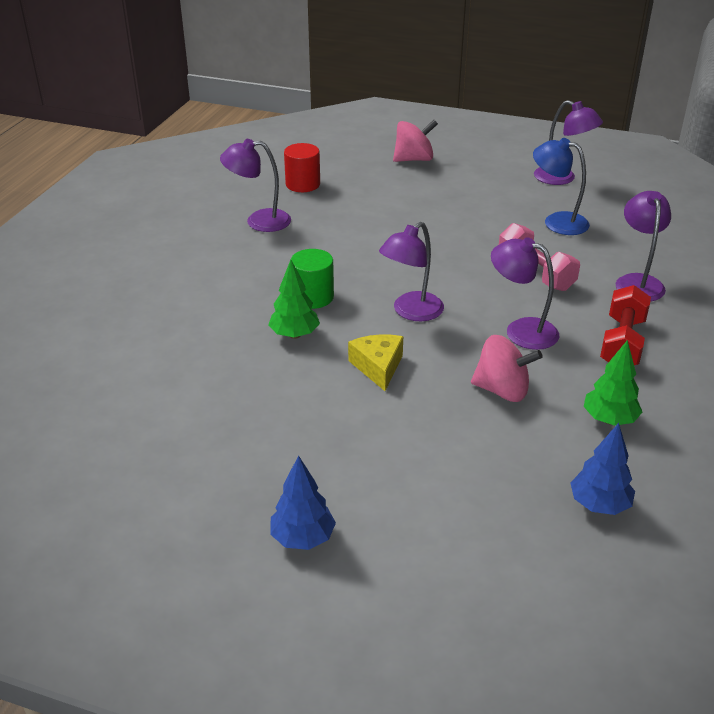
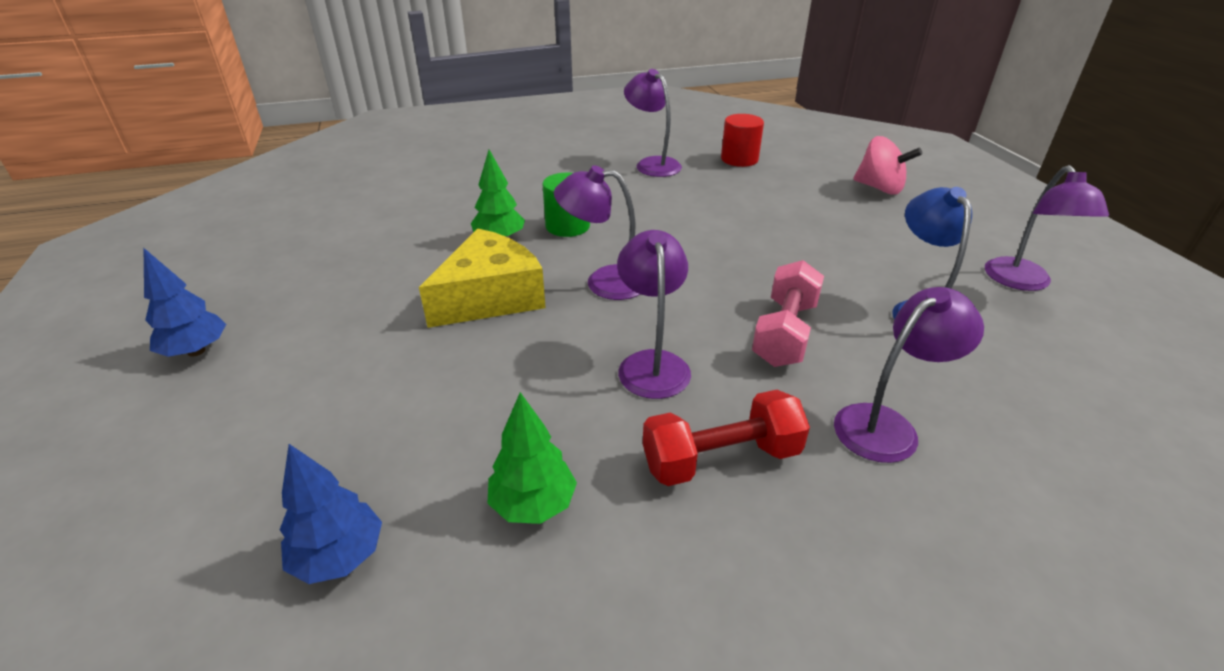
camera: 55 degrees right, 0 degrees up
(378, 367) = (490, 297): yellow cheese -> yellow cheese, size x1.65
(502, 390) = (520, 390): pink spinning top -> none

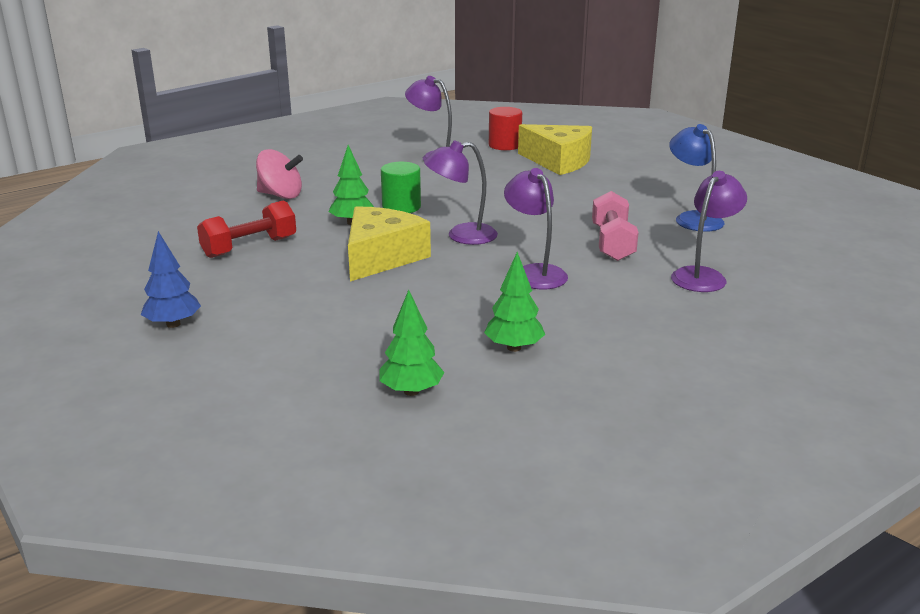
camera: 20 degrees left, 10 degrees down
(339, 557) = (411, 391): blue tree -> green tree
(721, 459) = (614, 308): red dumbbell -> red dumbbell (249, 247)
(788, 190) = (558, 161): none -> yellow cheese
(879, 188) = (625, 151): pink spinning top -> pink spinning top (280, 195)
(1022, 282) = (750, 193): purple lamp -> none

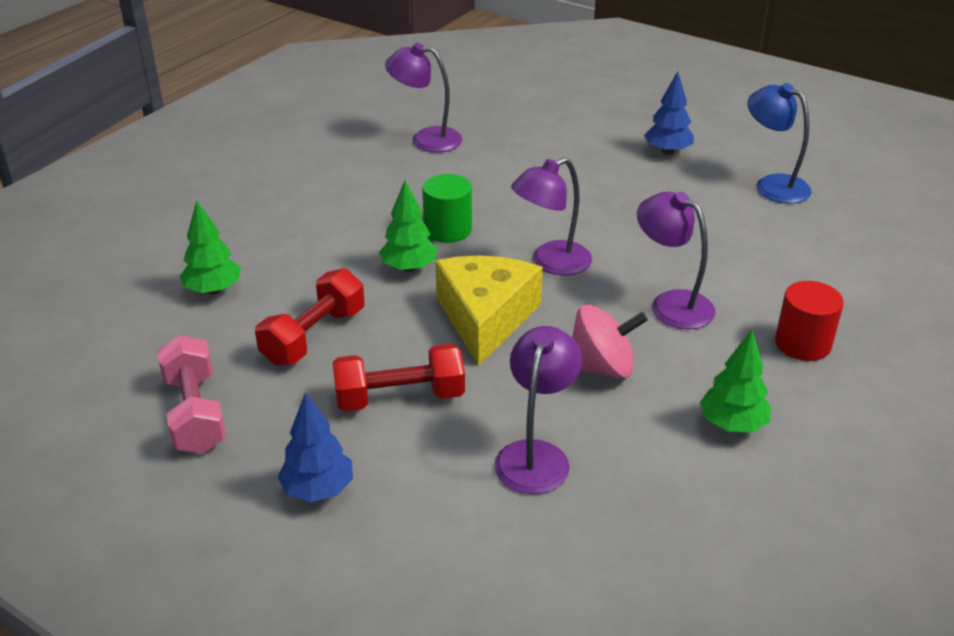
camera: 20 degrees left, 10 degrees up
(276, 288) = (400, 398): none -> red dumbbell
(280, 195) = (285, 239): pink spinning top -> pink spinning top (601, 368)
(411, 391) = (674, 521): green tree -> green tree (213, 290)
(504, 145) = (492, 105): red cylinder -> red cylinder (802, 344)
(558, 161) = (571, 121): yellow cheese -> none
(612, 243) = (719, 240): pink dumbbell -> pink dumbbell (195, 413)
(621, 188) = (667, 151): none -> blue tree
(703, 276) = (842, 269): purple lamp -> purple lamp (536, 455)

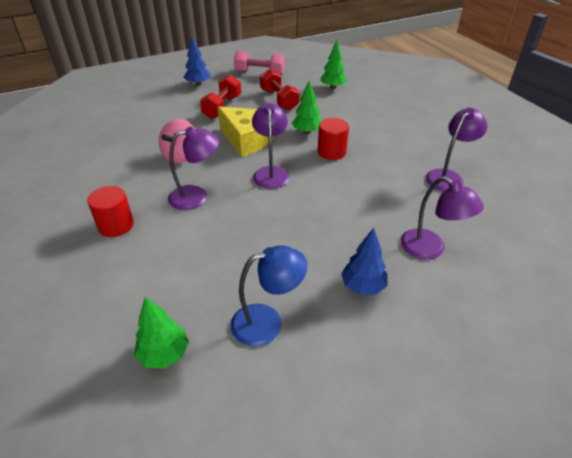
camera: 120 degrees right, 5 degrees up
(447, 230) = (331, 152): green cylinder -> red cylinder
(536, 455) = (158, 123): purple lamp -> purple lamp (430, 249)
(732, 424) = (107, 173): green tree -> green tree (164, 354)

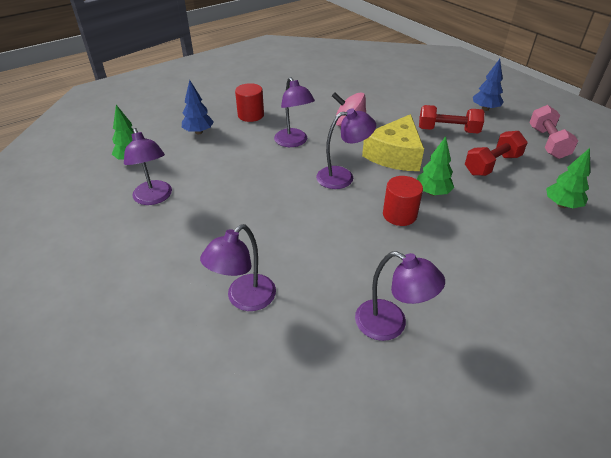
camera: 80 degrees right, 0 degrees up
(267, 322) = (154, 198): blue lamp -> purple lamp
(363, 286) = (190, 248): blue tree -> blue tree (198, 132)

